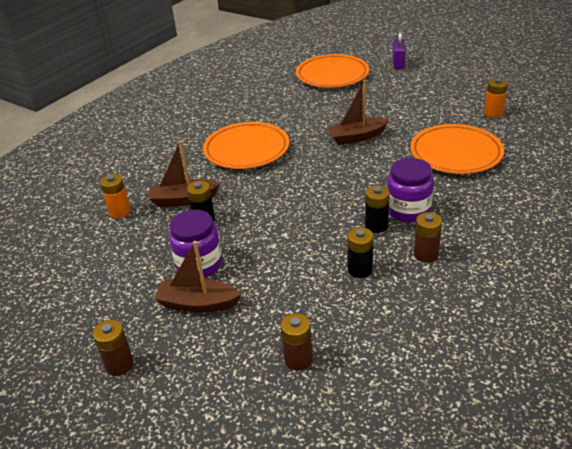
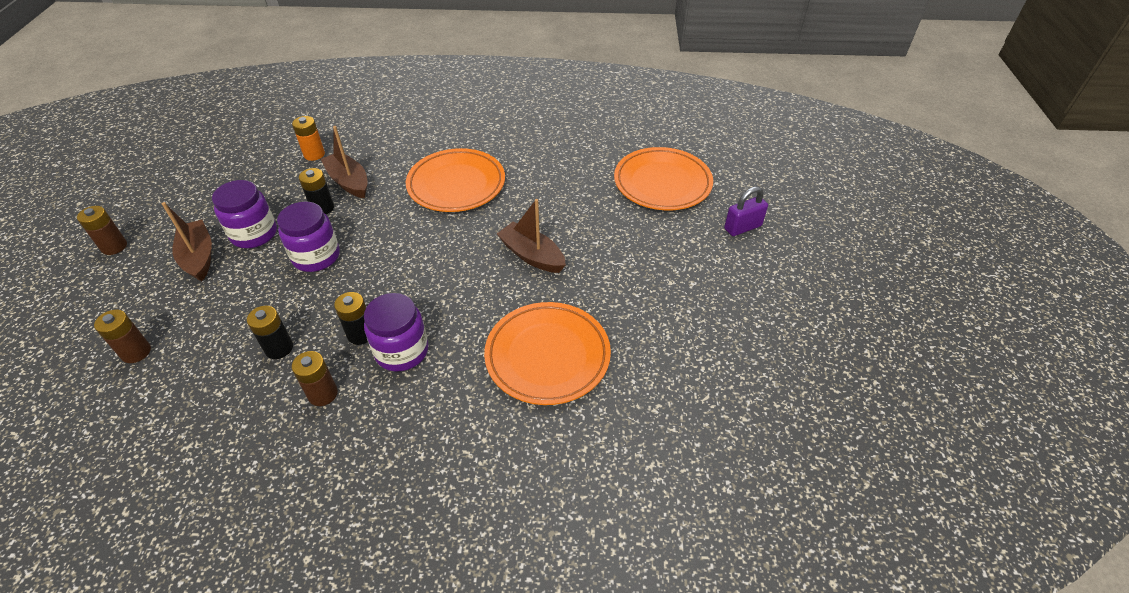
camera: 55 degrees right, 10 degrees up
(265, 233) = (316, 256): none -> purple jar
(493, 113) = (678, 364): orange battery -> none

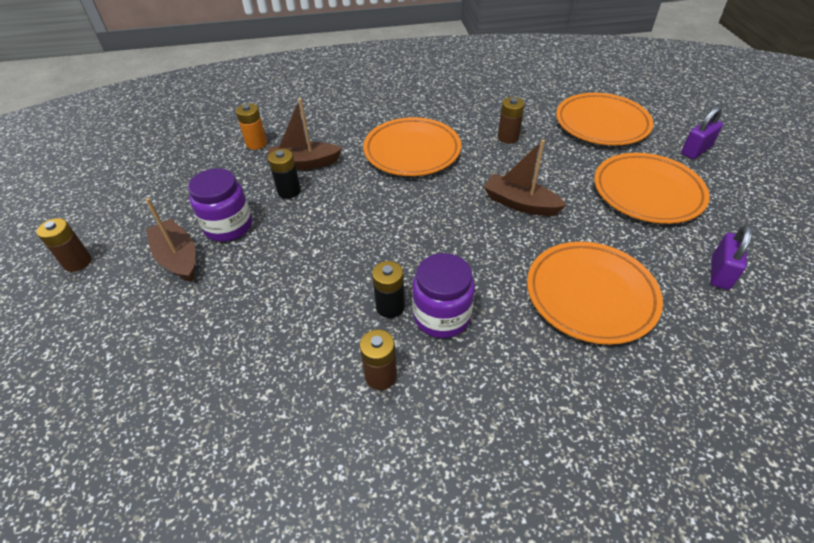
camera: 10 degrees left, 0 degrees up
(136, 352) = (148, 369): brown battery -> brown battery (508, 137)
(279, 348) = (309, 336): black battery -> none
(316, 256) = (305, 238): purple jar -> none
(349, 182) = (304, 163): brown boat -> brown boat turned 45 degrees counterclockwise
(664, 264) = (647, 192): none -> orange plate
(685, 357) = (720, 273): none -> purple padlock

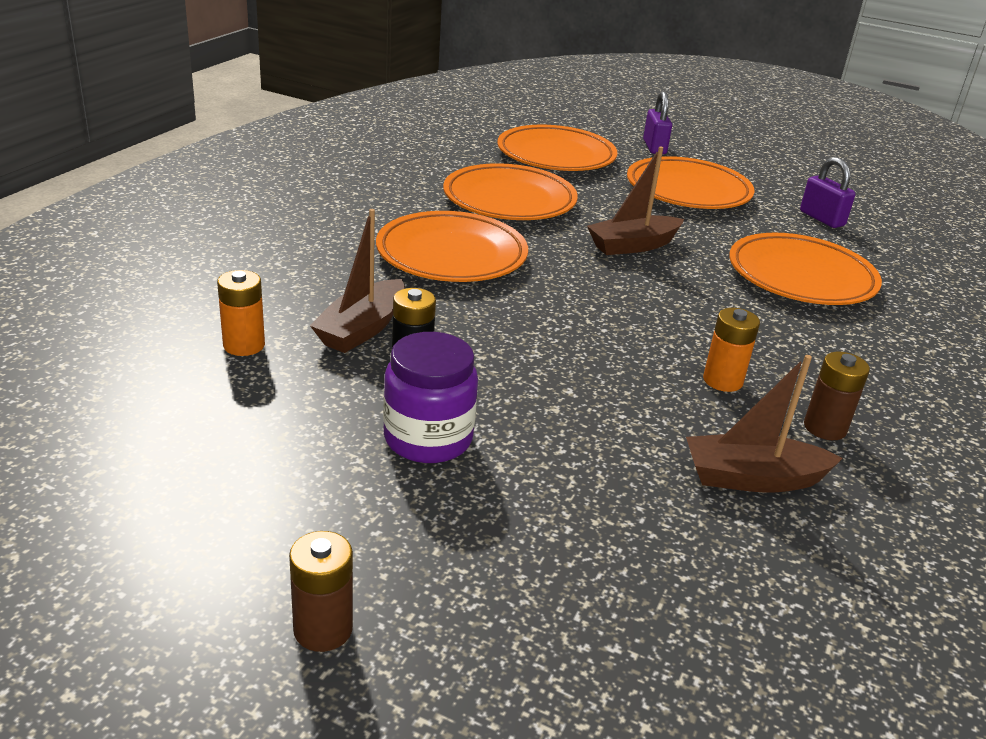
camera: 60 degrees left, 15 degrees down
(178, 258) = (449, 509): brown boat -> brown boat (752, 478)
(390, 307) = (722, 380): black battery -> orange battery
(442, 316) = (764, 358): purple jar -> none
(508, 137) = (509, 200): brown battery -> orange plate

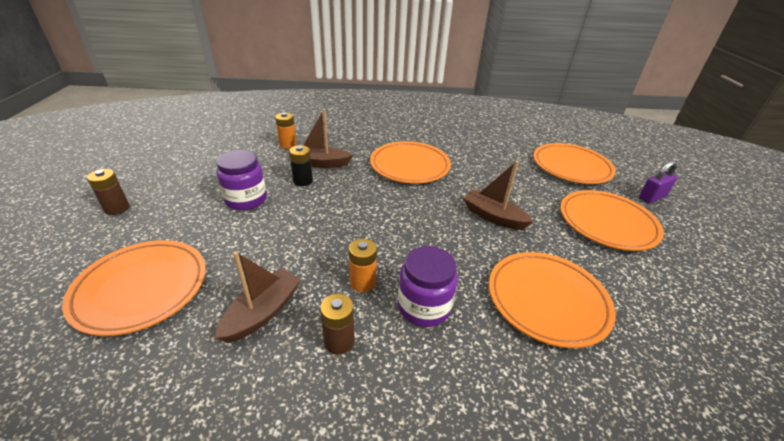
camera: 65 degrees right, 5 degrees up
(509, 200) = (490, 167): orange plate -> orange plate (142, 289)
(752, 478) = (262, 312): brown boat -> brown boat turned 60 degrees clockwise
(784, 352) = (424, 306): none -> purple jar
(822, 218) = (672, 300): purple padlock -> none

